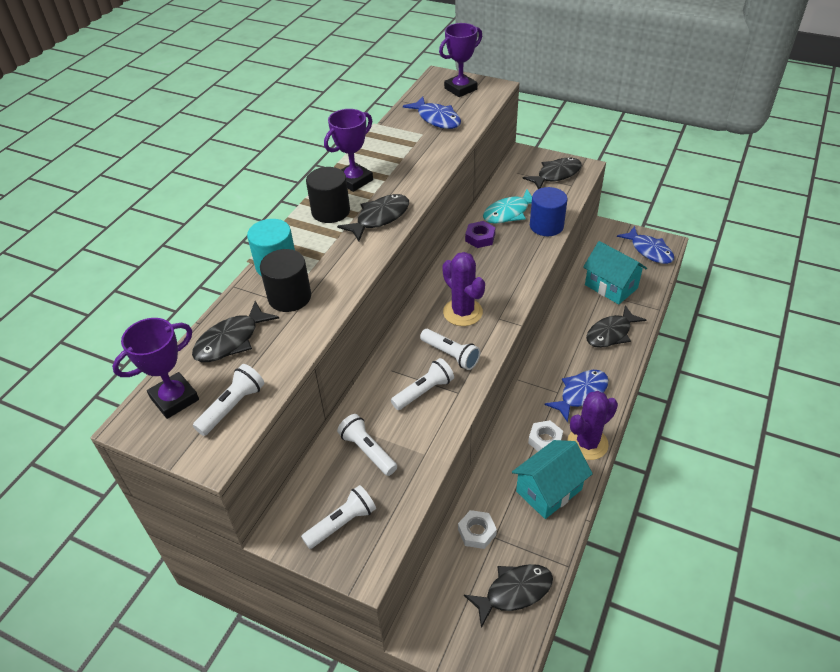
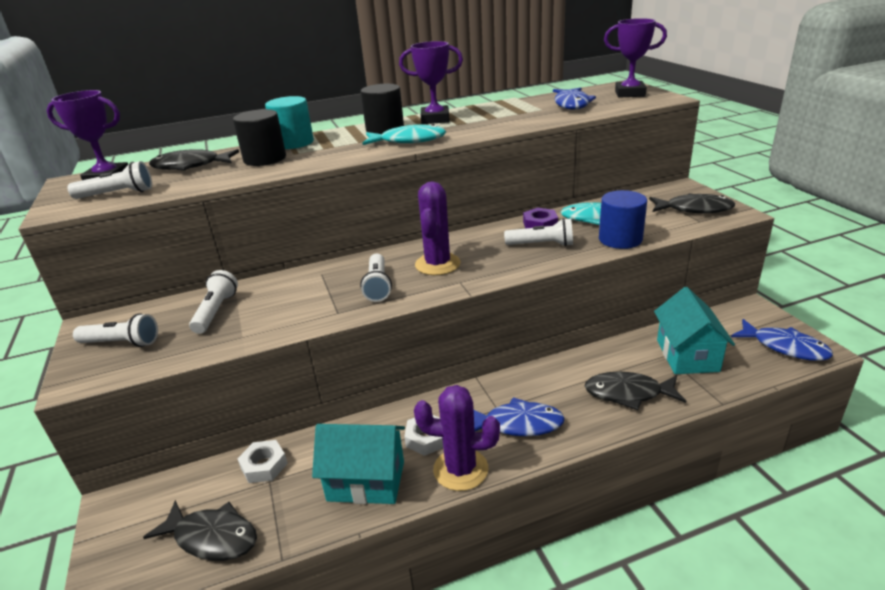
camera: 45 degrees right, 15 degrees down
(379, 218) = (409, 141): black fish -> turquoise fish
(424, 391) = (316, 298): white flashlight -> white flashlight (541, 244)
(649, 250) = (785, 347): blue fish -> blue fish turned 60 degrees counterclockwise

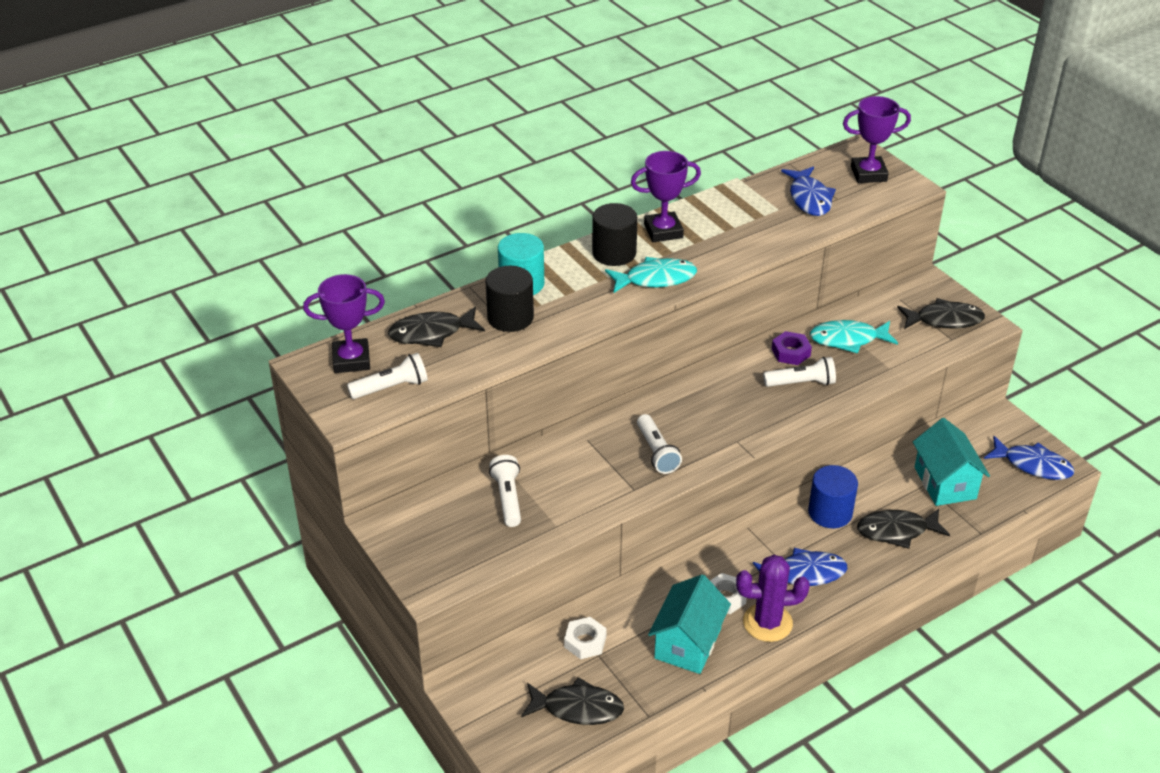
camera: 15 degrees left, 10 degrees up
(121, 343) = (439, 544): white flashlight -> none
(366, 481) = (688, 643): turquoise house -> turquoise house turned 60 degrees counterclockwise
(437, 264) = (704, 418): purple cactus -> none
(620, 239) = (878, 371): blue cylinder -> blue cylinder (830, 512)

